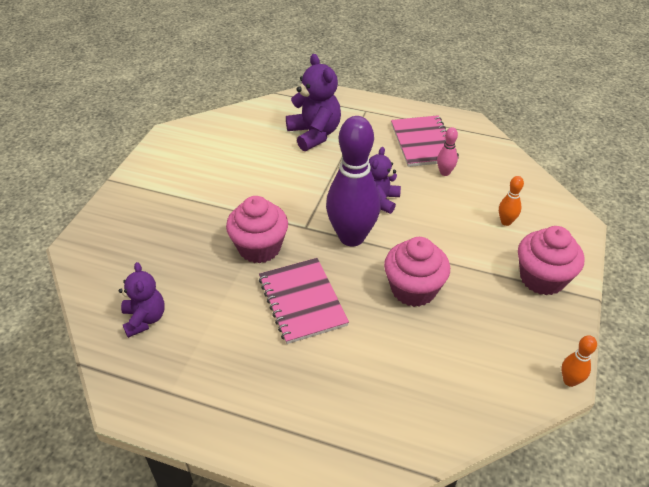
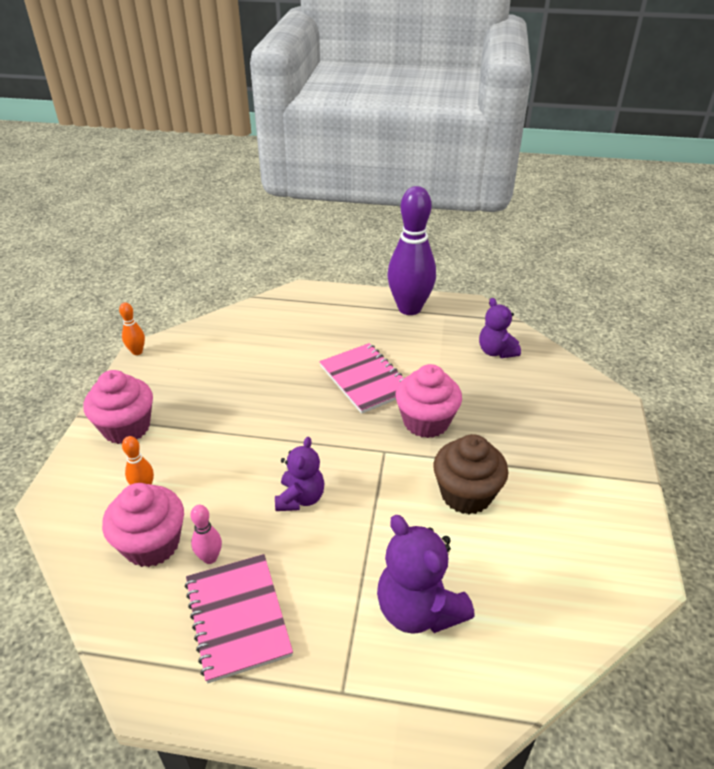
camera: 170 degrees right, 5 degrees down
(254, 188) = (466, 494): none -> brown cupcake
(352, 237) = (329, 446): purple bowling pin -> purple bowling pin (409, 308)
(413, 289) = (261, 402): pink cupcake -> pink cupcake (152, 544)

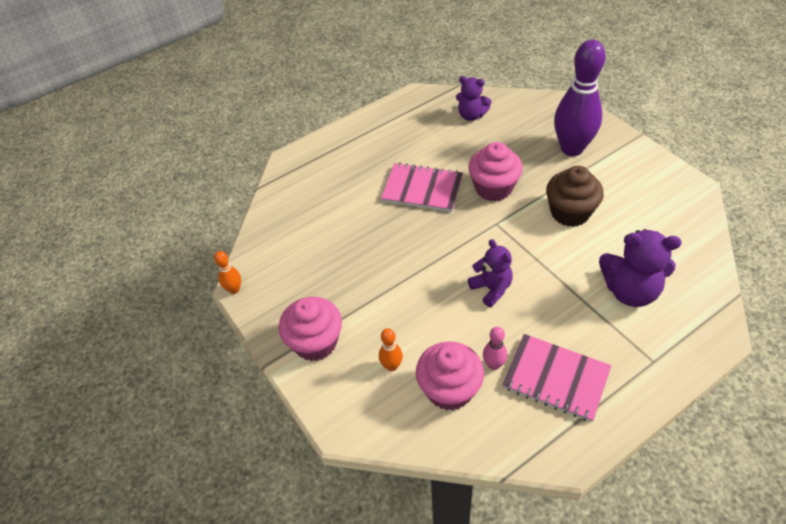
camera: 40 degrees left, 10 degrees up
(409, 308) = (381, 122): purple bowling pin -> purple bowling pin (572, 149)

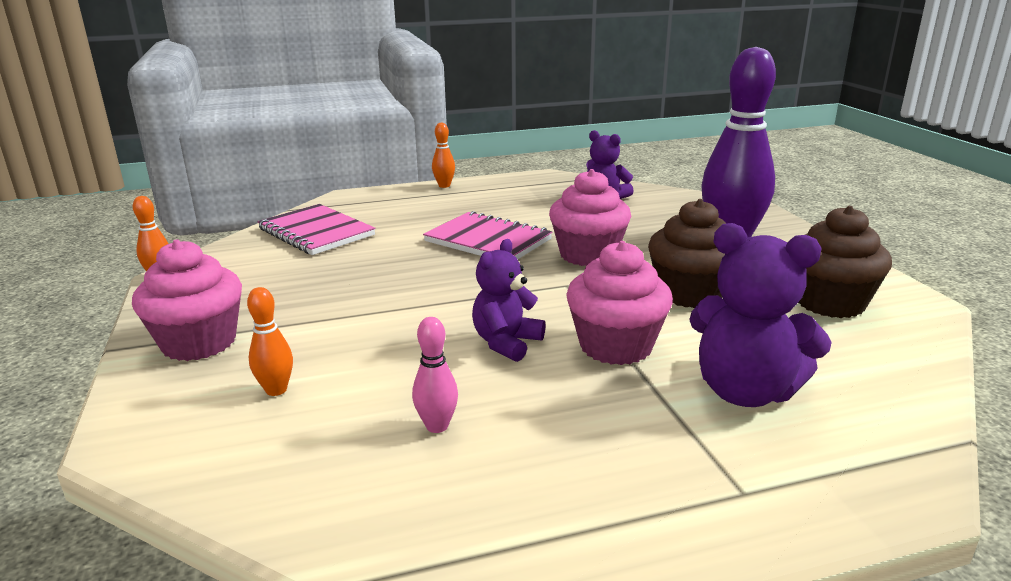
camera: 15 degrees right, 25 degrees down
(350, 127) = (444, 185): none -> orange bowling pin
(449, 389) = (336, 438): pink cupcake -> pink cupcake (615, 346)
(491, 289) = (506, 343): purple teddy bear -> purple teddy bear turned 135 degrees counterclockwise
(555, 379) = (533, 470): pink notebook -> pink notebook (316, 232)
(648, 200) = (830, 303): none -> brown cupcake

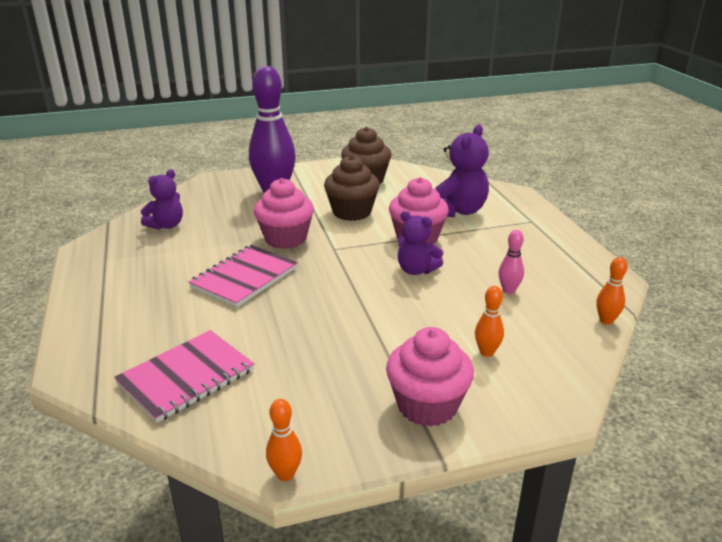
camera: 90 degrees left, 5 degrees up
(444, 185) = (76, 304): orange bowling pin -> orange bowling pin (606, 320)

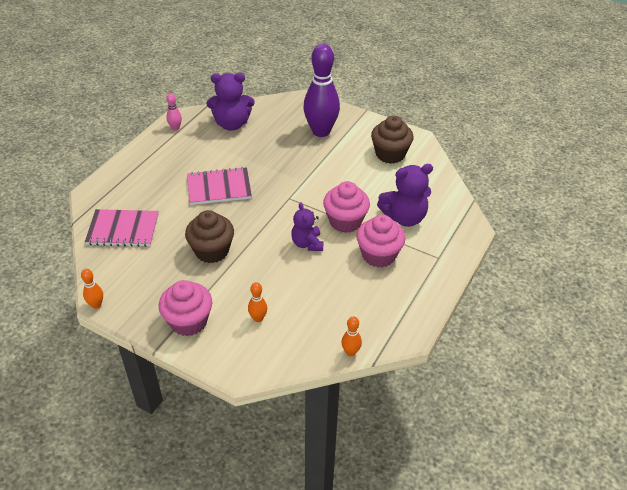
camera: 45 degrees right, 15 degrees up
(166, 225) = (232, 124): purple teddy bear -> purple teddy bear, size x1.55
(285, 238) = (275, 173): pink cupcake -> pink cupcake (378, 255)
(352, 212) = (340, 176): brown cupcake -> brown cupcake (212, 251)
(508, 290) = (333, 293): pink bowling pin -> pink bowling pin (175, 128)

